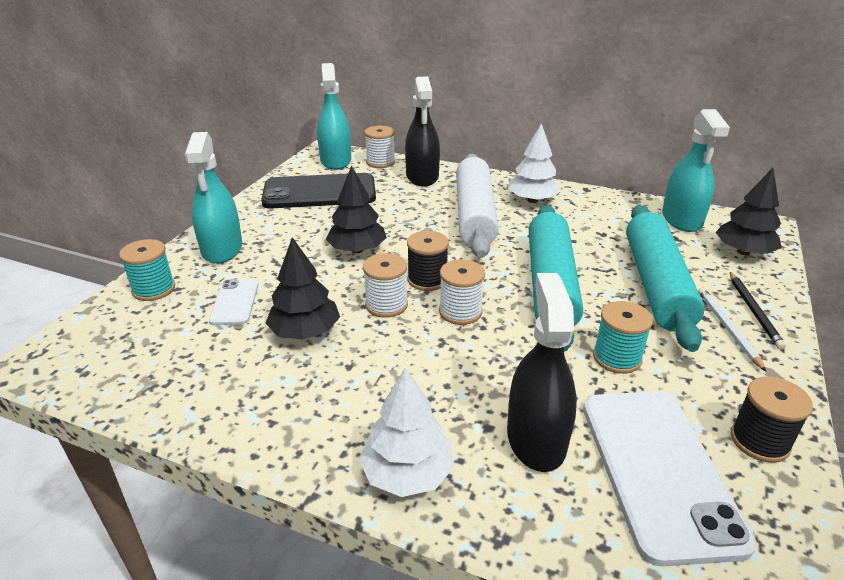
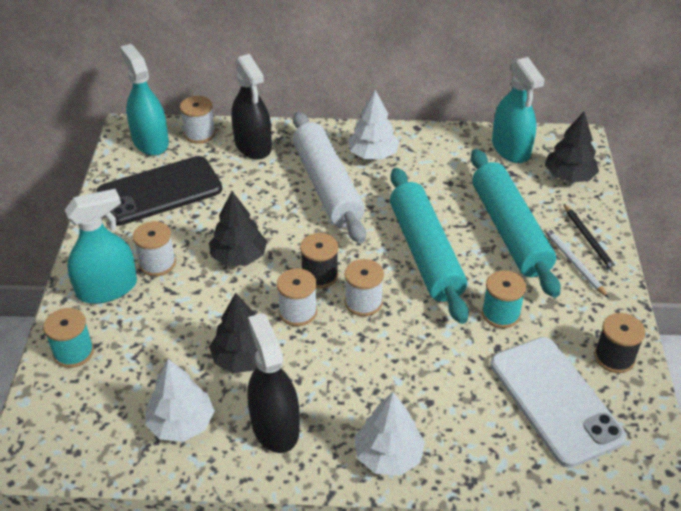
camera: 20 degrees left, 10 degrees up
(202, 374) = (181, 423): none -> white tree
(222, 249) = (107, 288): turquoise spray bottle -> turquoise spray bottle turned 90 degrees counterclockwise
(235, 302) = (161, 345): white phone -> none
(280, 240) = (157, 263): none -> white spool
(536, 438) = (466, 401): black spray bottle -> black spray bottle (275, 426)

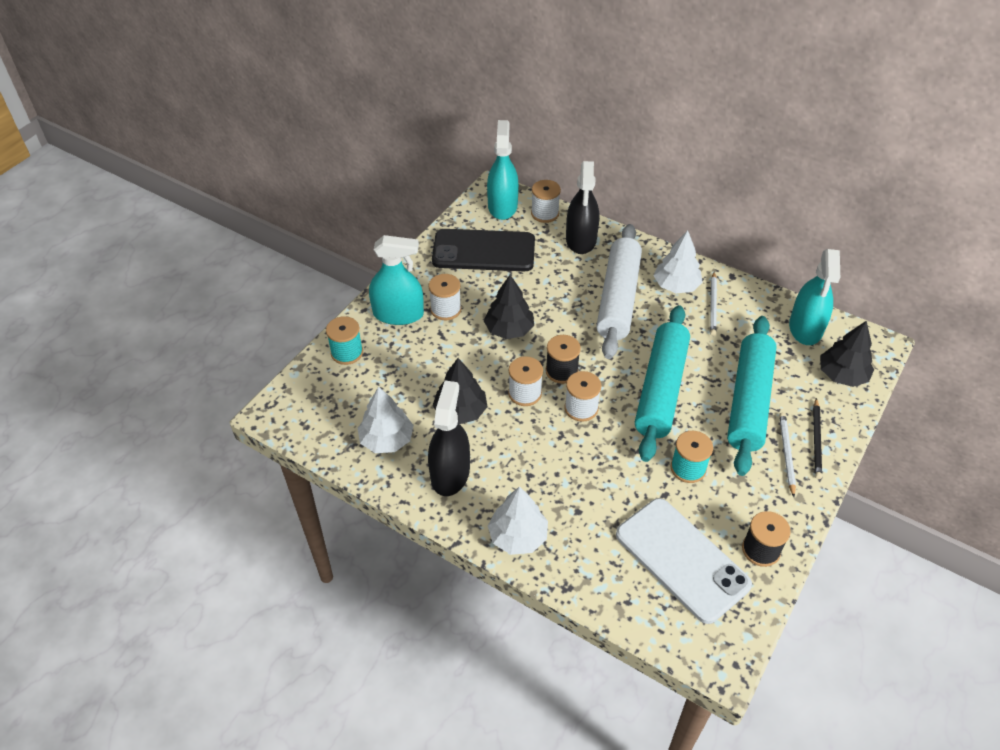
camera: 30 degrees right, 5 degrees up
(418, 159) = (713, 305): none -> white pencil
(555, 400) = (681, 559): white phone -> white phone turned 45 degrees counterclockwise

